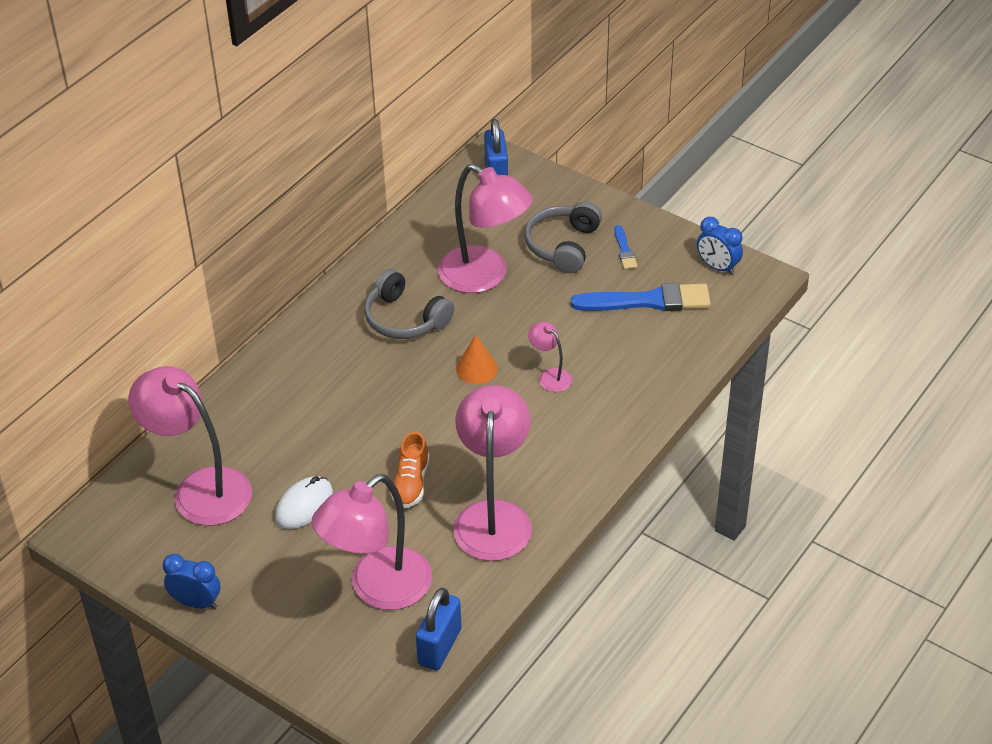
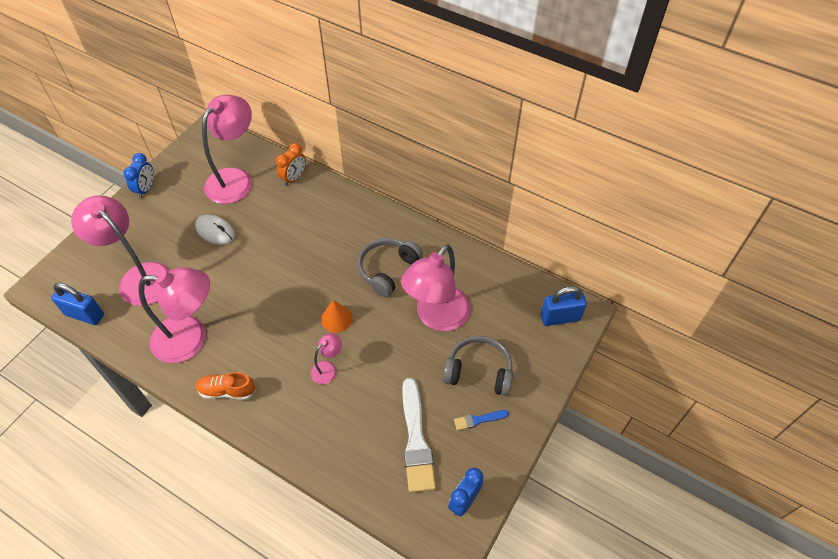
camera: 85 degrees right, 10 degrees up
(215, 418) = (294, 178): none -> orange clock
(411, 483) = (227, 287): orange shoe -> orange shoe (227, 391)
(648, 301) = (416, 440): blue brush -> white brush

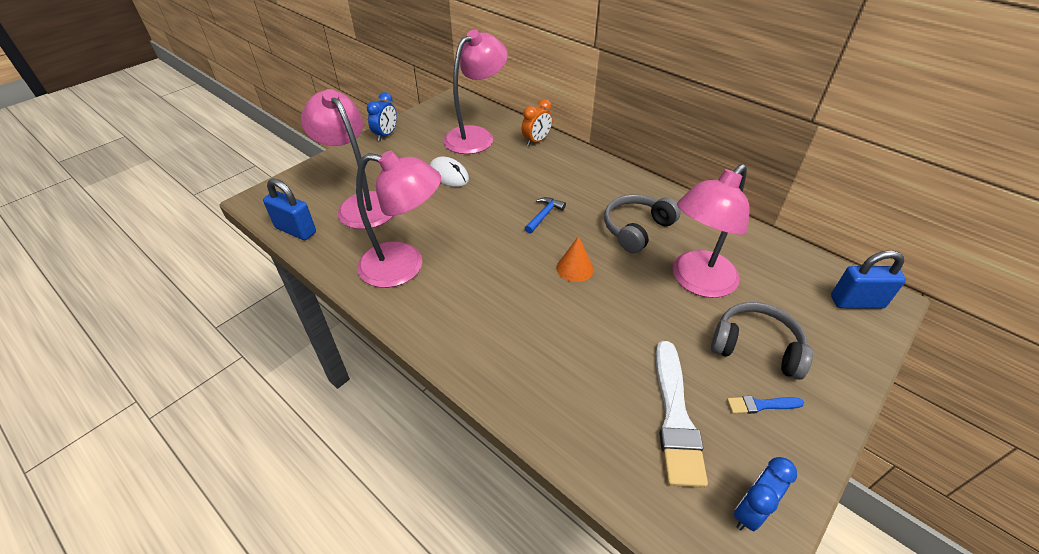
camera: 10 degrees right, 10 degrees down
(227, 391) = (436, 324): orange shoe -> none
(307, 266) = (544, 215): none -> blue hammer
(328, 368) = (561, 318): pink lamp -> none

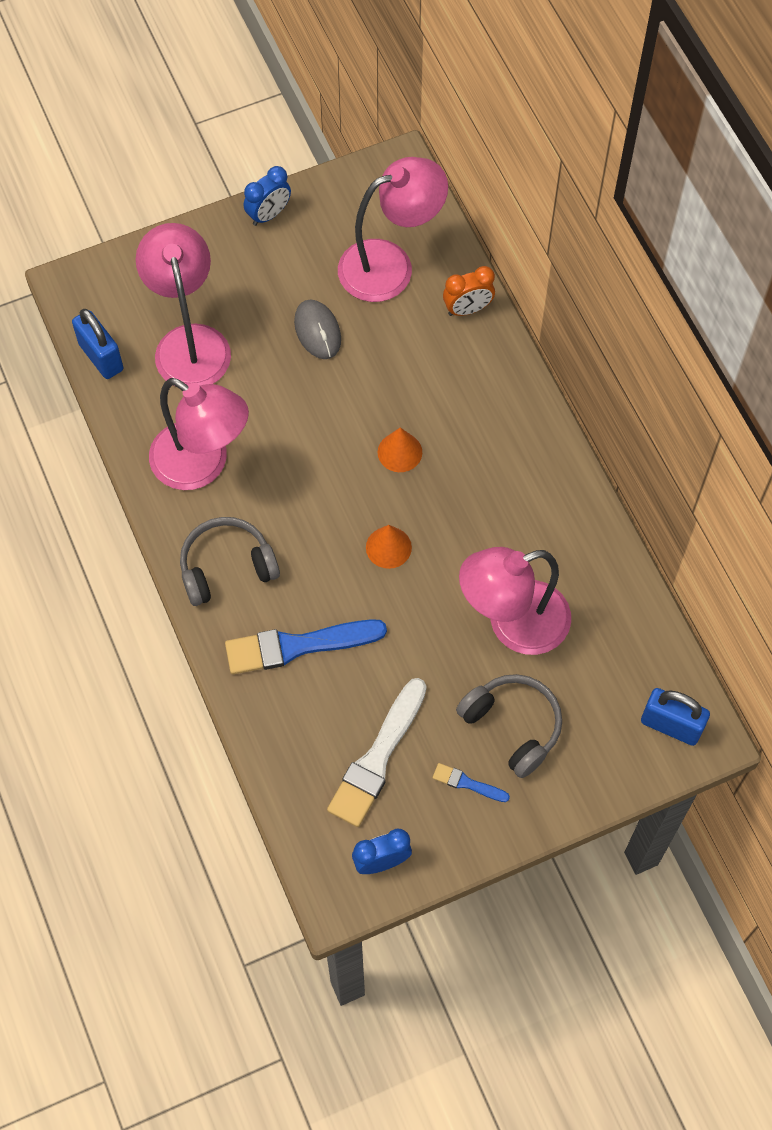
camera: 25 degrees right, 20 degrees up
(449, 175) = (317, 331): white mouse -> grey mouse
(544, 215) = (399, 452): blue hammer -> orange cone
(550, 357) = (297, 646): none -> blue brush
(636, 229) = (498, 520): grey headphones -> grey headphones (226, 567)

